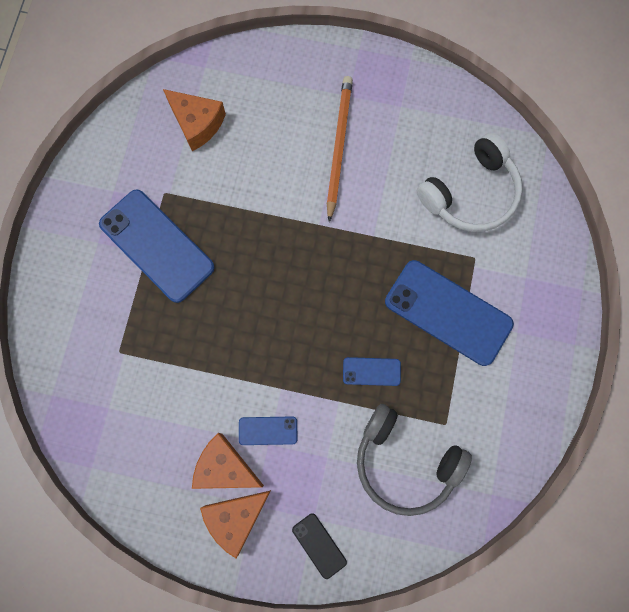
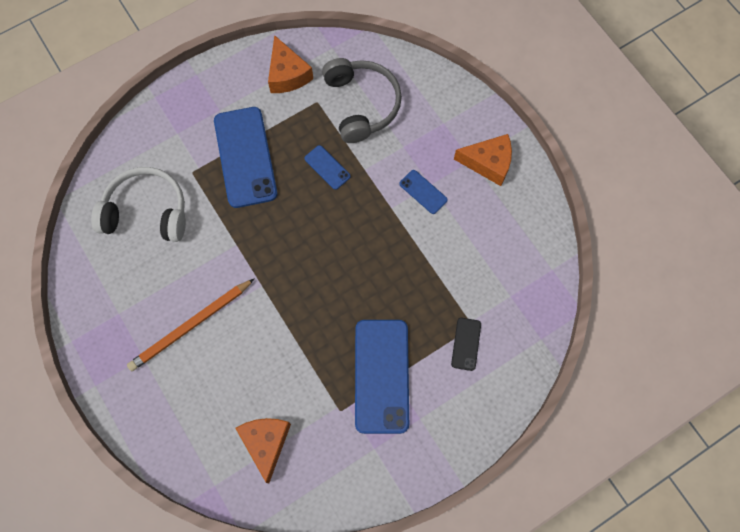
camera: 135 degrees left, 5 degrees down
(225, 467) = (469, 195): orange cheese -> orange cheese (287, 74)
(319, 545) = (454, 108): black phone -> black phone (466, 344)

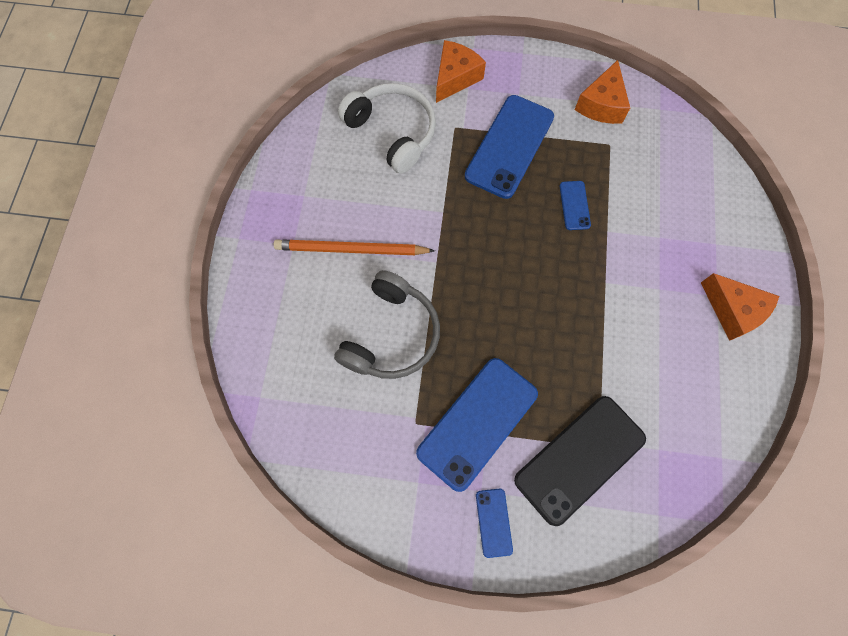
camera: 40 degrees right, 0 degrees up
(266, 443) = (330, 397): orange cheese -> orange cheese (455, 78)
(362, 104) = (649, 174): grey headphones -> grey headphones (392, 335)
(423, 192) = (647, 290): blue phone -> blue phone (494, 522)
(466, 344) = (579, 459): black phone -> black phone, size x2.17

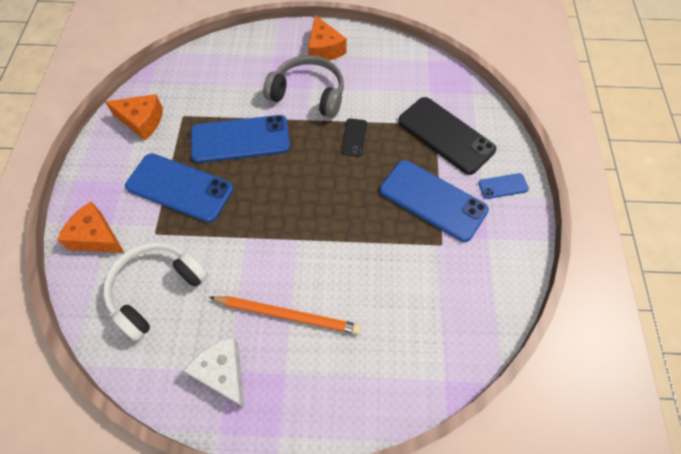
camera: 95 degrees left, 10 degrees down
(303, 192) = (223, 373): none -> white cheese
(351, 250) = (288, 315): orange pencil -> orange pencil turned 75 degrees counterclockwise
(392, 335) = (369, 270): grey headphones -> grey headphones (308, 94)
(574, 205) = (240, 139): blue phone -> blue phone, size x2.17
(577, 336) = (354, 137): none -> black phone
(733, 310) = (324, 49): orange cheese -> orange cheese turned 120 degrees clockwise

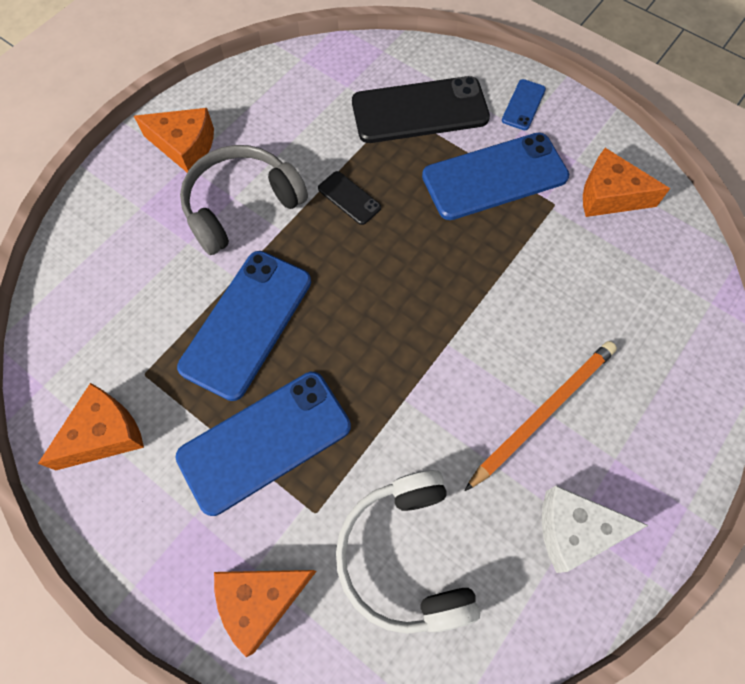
camera: 55 degrees left, 5 degrees up
(476, 273) = (609, 195): none -> orange cheese

